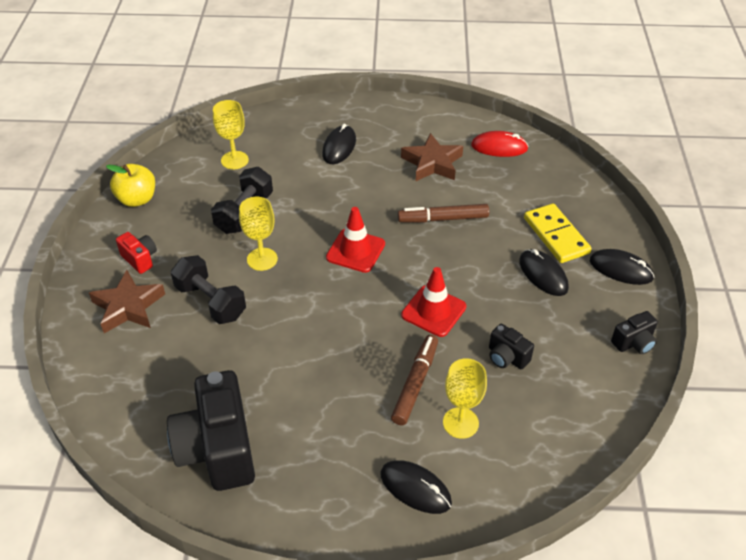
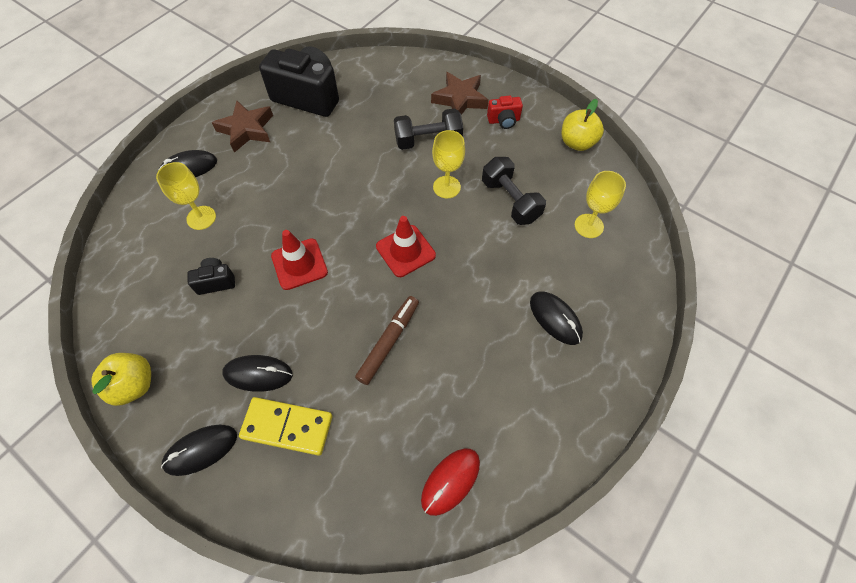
camera: 125 degrees right, 15 degrees up
(415, 383) = (253, 212): brown marker -> none
(432, 163) = (472, 389): brown star -> brown star (247, 130)
(634, 343) = (134, 385): black camera -> yellow apple

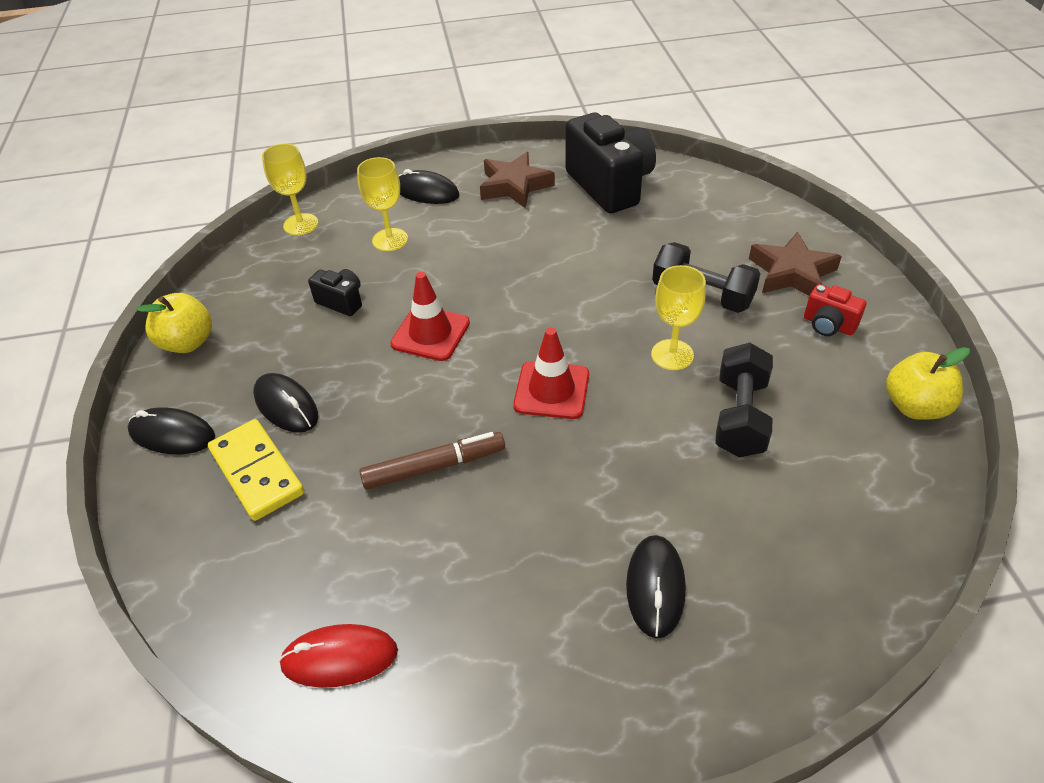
camera: 45 degrees right, 15 degrees down
(589, 226) = (825, 514): yellow goblet -> yellow goblet (301, 224)

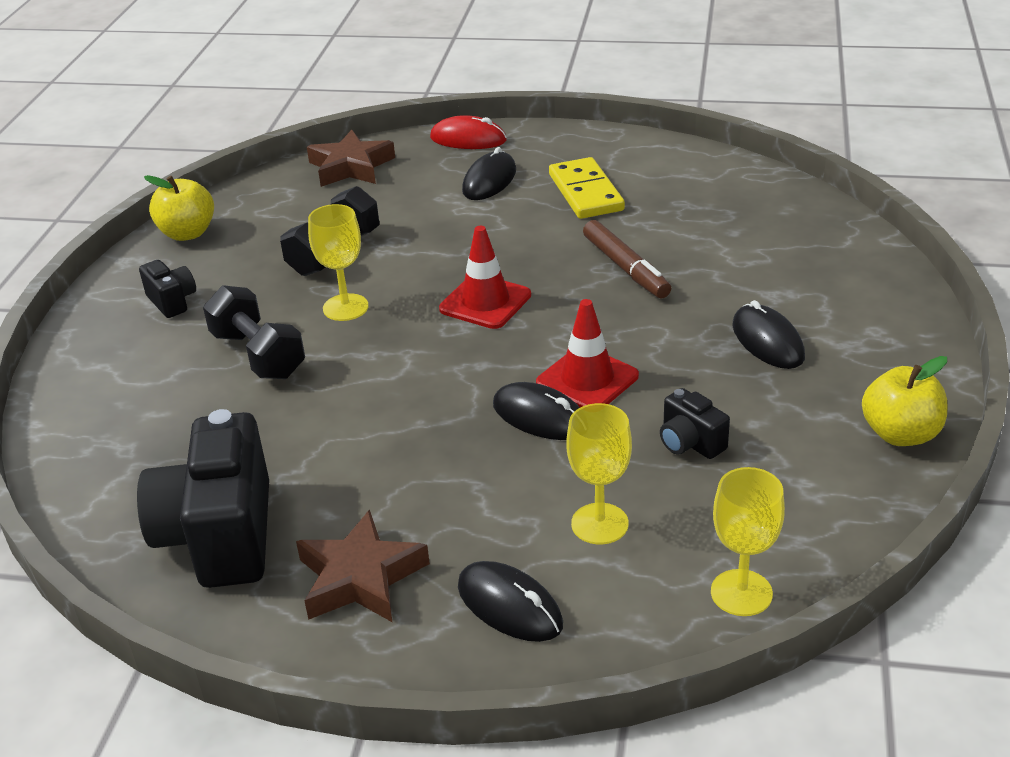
camera: 160 degrees left, 10 degrees down
(172, 434) = (894, 339): black mouse -> black mouse (540, 417)
(256, 472) = (797, 294): yellow domino -> yellow domino (586, 192)
(339, 658) = (728, 186): red mouse -> red mouse (468, 139)
(434, 467) = (625, 268): brown marker -> brown marker turned 120 degrees counterclockwise
(792, 273) = (140, 356): brown star -> brown star (351, 167)
(828, 325) = (172, 301): red camera -> black camera

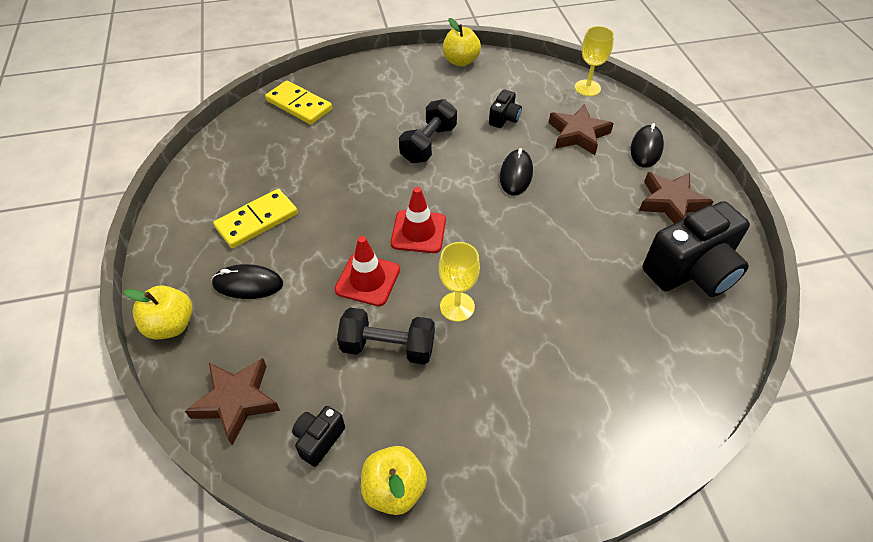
camera: 115 degrees left, 15 degrees up
(172, 301) = (501, 434): black camera -> black camera (319, 439)
(258, 355) = (535, 334): black dumbbell -> black dumbbell (428, 144)
(468, 139) = (171, 325): red mouse -> yellow apple
(587, 380) = (474, 165): red traffic cone -> red traffic cone (367, 280)
(599, 524) = (578, 134): yellow goblet -> brown star
(625, 268) = (353, 176): brown marker -> none
(767, 341) = (407, 108): black mouse -> none
(818, 242) = (299, 105): none -> yellow domino

